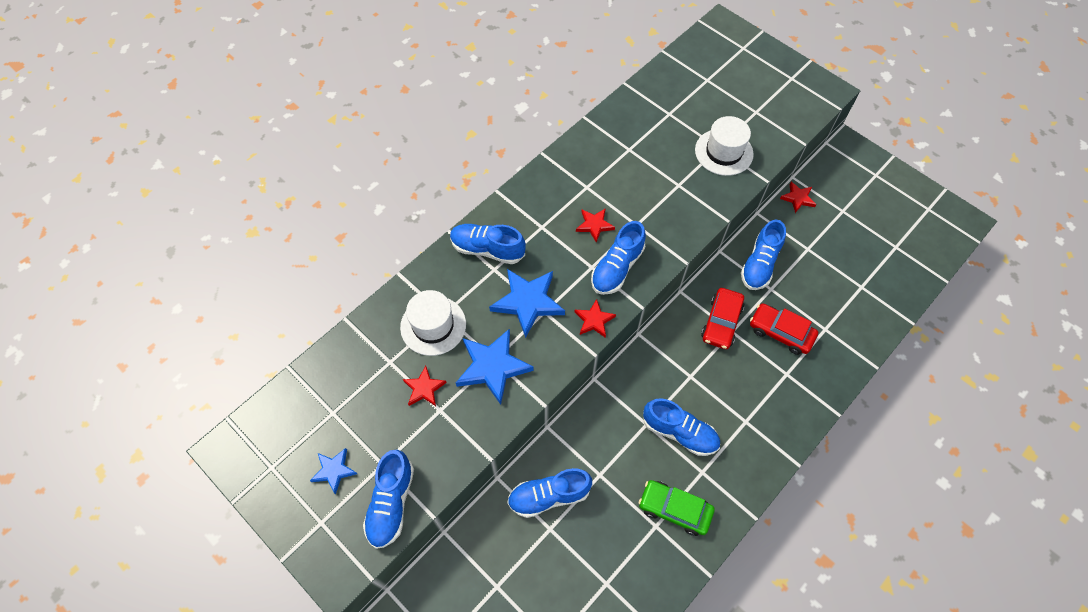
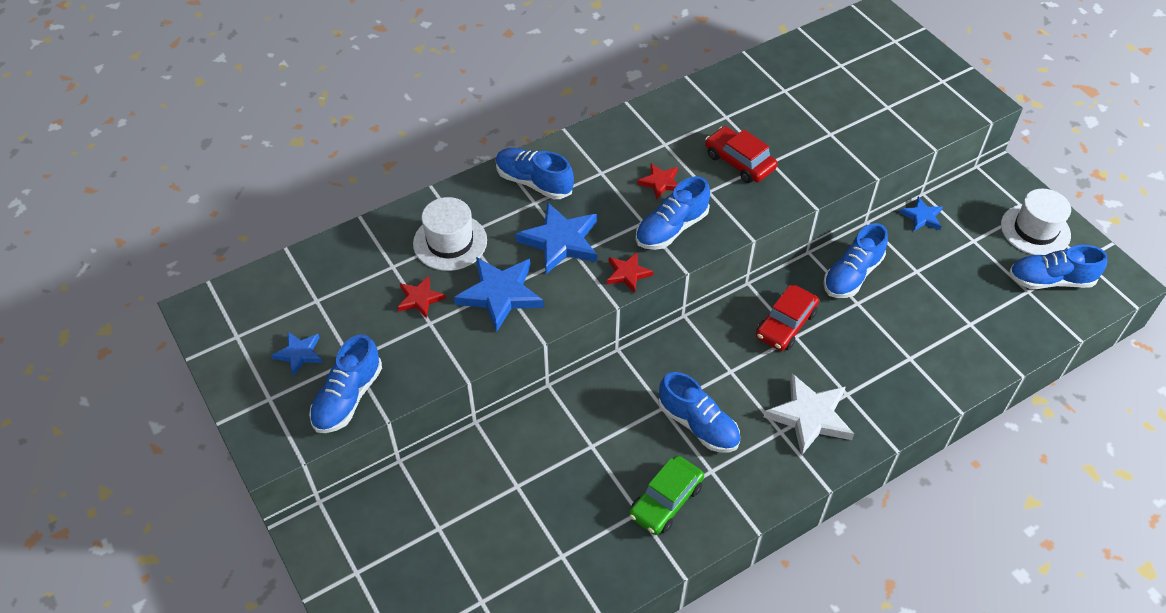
camera: 15 degrees right, 10 degrees down
(549, 496) = (526, 453): blue shoe -> blue shoe (1050, 280)
(674, 509) = (666, 501): green car -> green car turned 90 degrees counterclockwise
(723, 152) = (835, 139): white hat -> white hat (1035, 230)
(764, 402) = (810, 416): none -> white star
(780, 332) = (854, 350): red car -> red car (739, 162)
(798, 198) = (922, 217): red star -> blue star

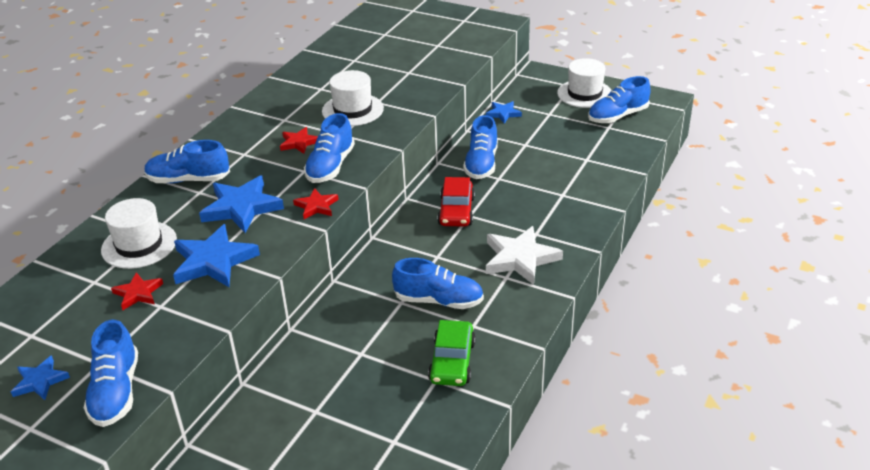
camera: 30 degrees left, 15 degrees down
(739, 162) = (352, 110): red car -> white hat

